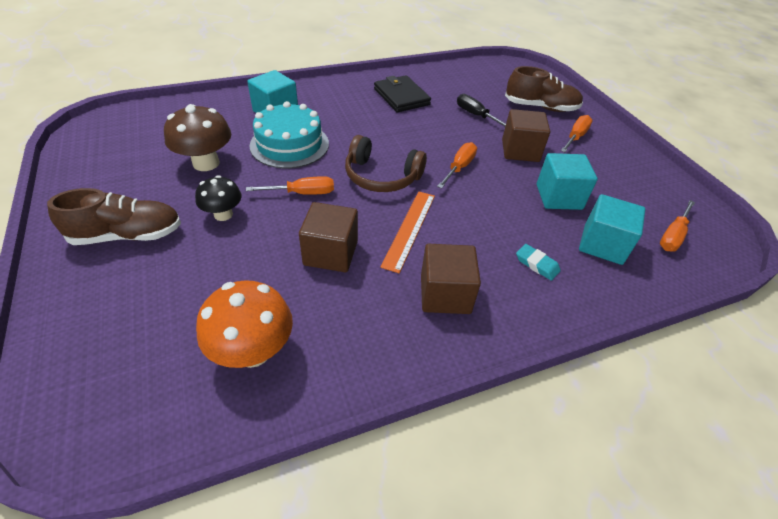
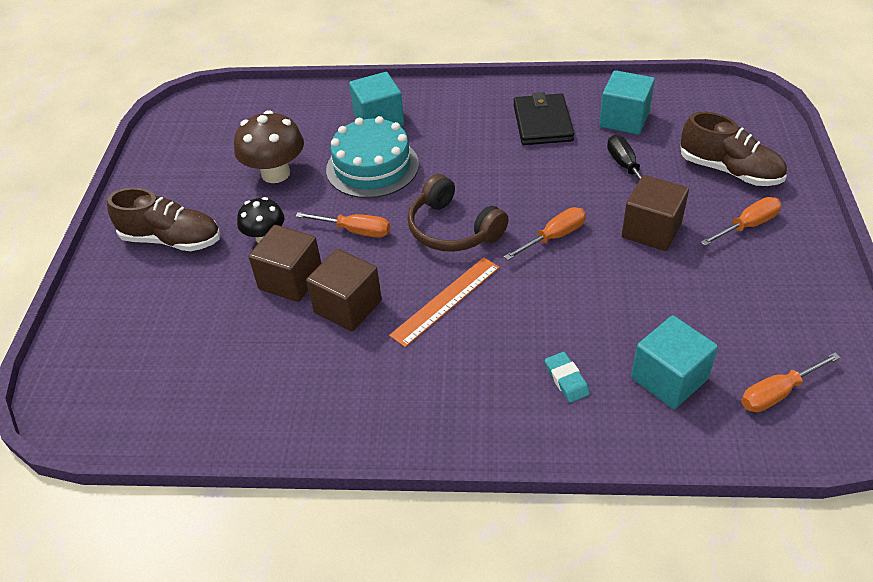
camera: 30 degrees right, 0 degrees up
(253, 351) = (228, 384): orange mushroom -> none
(445, 294) = (439, 383): brown cube -> brown cube (291, 280)
(558, 197) = (657, 304): turquoise cube -> turquoise cube (624, 119)

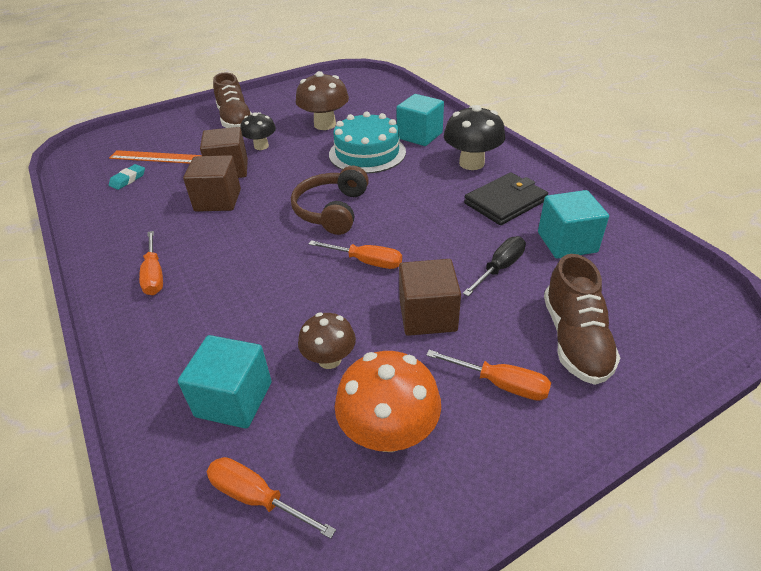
camera: 55 degrees right, 5 degrees down
(355, 231) = (295, 173): orange screwdriver -> orange screwdriver (154, 275)
(446, 300) = (251, 237): orange ruler -> orange ruler (157, 157)
(464, 112) = (471, 163): none -> black mushroom
(566, 379) = (199, 332): turquoise eraser -> turquoise eraser (128, 179)
(662, 305) = (329, 359): none -> brown mushroom
(758, 300) = (389, 433): none -> orange mushroom

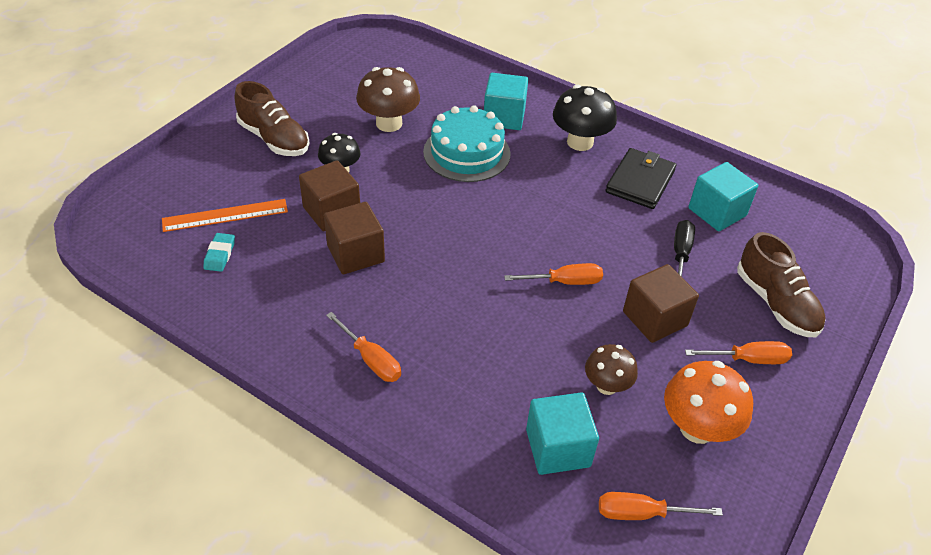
camera: 30 degrees left, 5 degrees up
(332, 210) = (487, 234): brown headphones -> none

